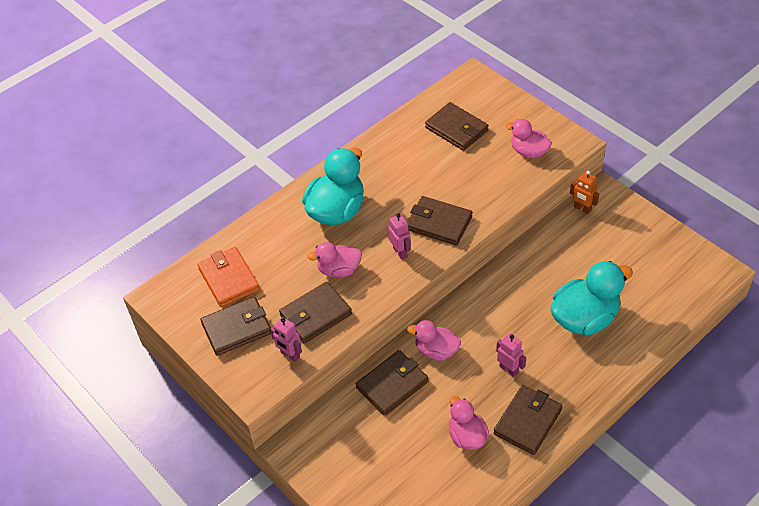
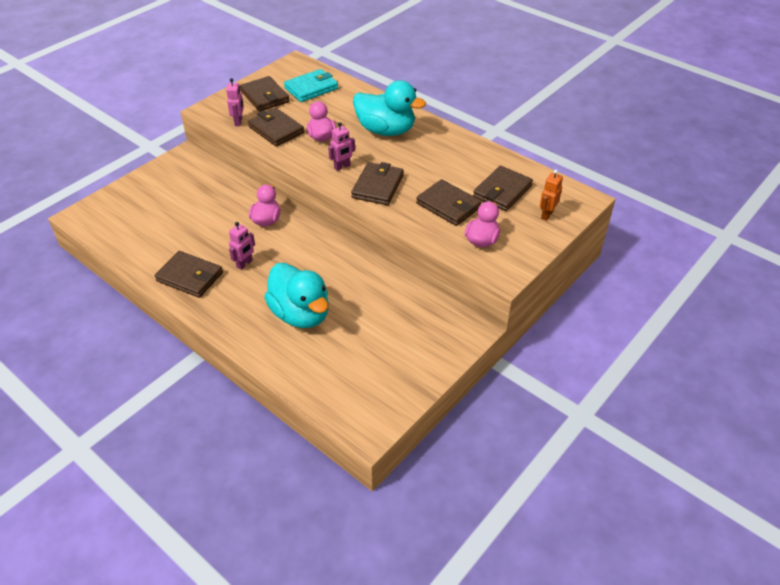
camera: 80 degrees right, 5 degrees down
(229, 279) = (311, 88): orange wallet -> turquoise wallet
(290, 355) = (238, 122): pink robot -> pink robot turned 150 degrees clockwise
(392, 385) = (234, 198): brown wallet -> brown wallet (448, 205)
(467, 436) = (181, 241): pink duck -> none
(582, 208) = (444, 313): orange robot -> orange robot (546, 215)

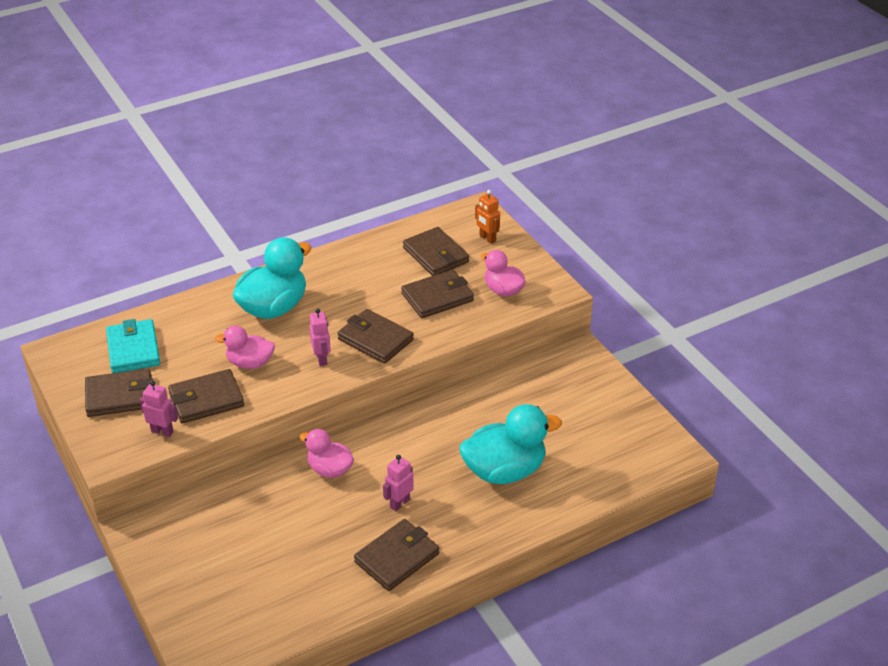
camera: 70 degrees left, 5 degrees down
(245, 264) = (399, 503): pink robot -> pink robot turned 105 degrees counterclockwise

